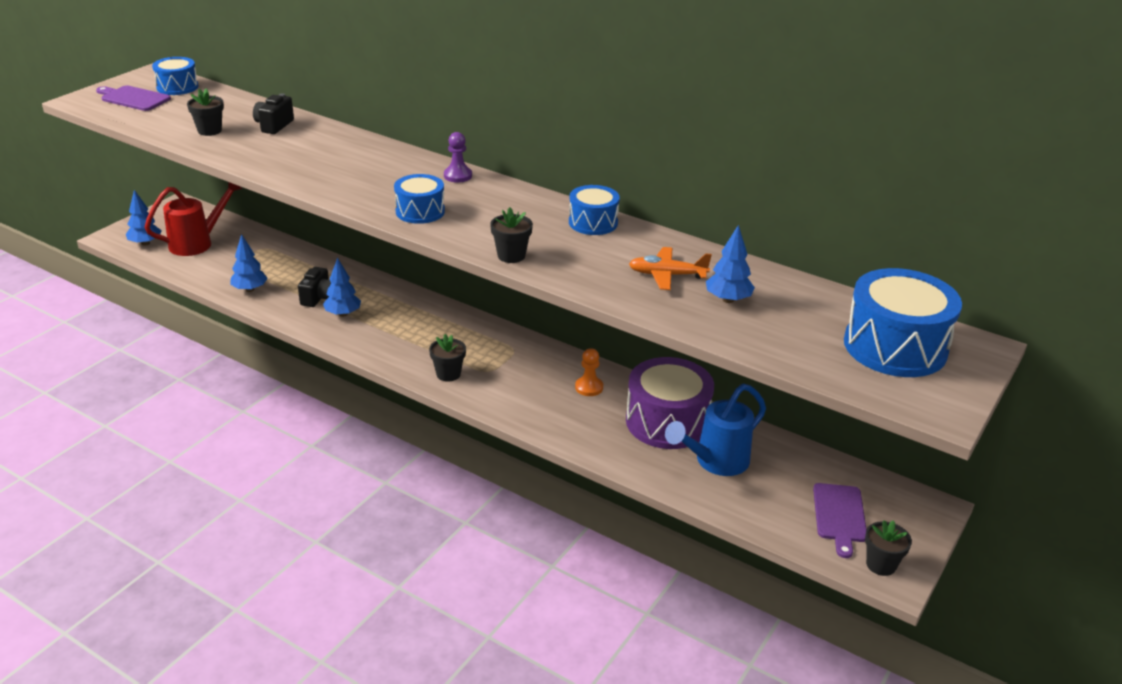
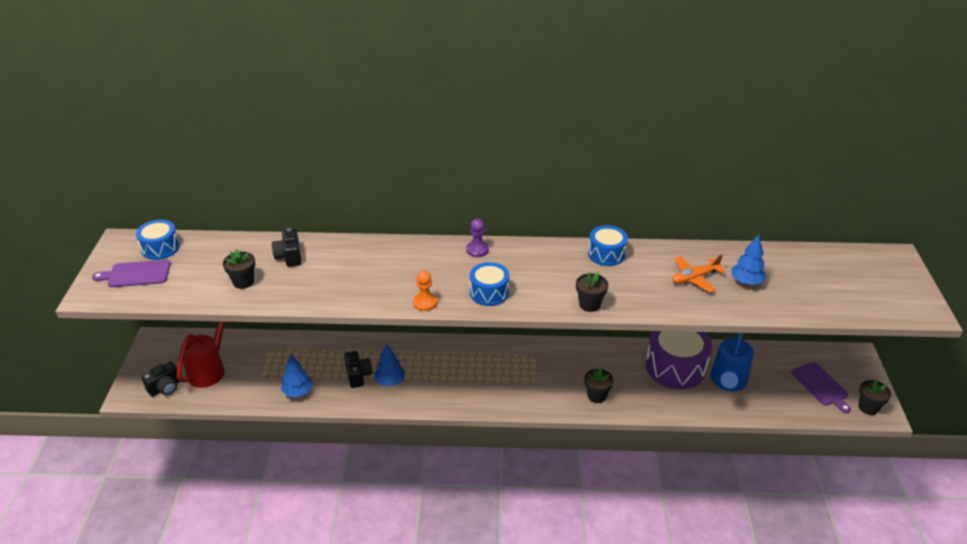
camera: 30 degrees left, 5 degrees up
(145, 243) = (165, 388): blue tree -> black camera
(448, 374) = (512, 396): black flower pot -> black flower pot (596, 396)
(589, 387) = (607, 363): orange pawn -> orange pawn (425, 303)
(895, 347) = (860, 276): blue drum -> none

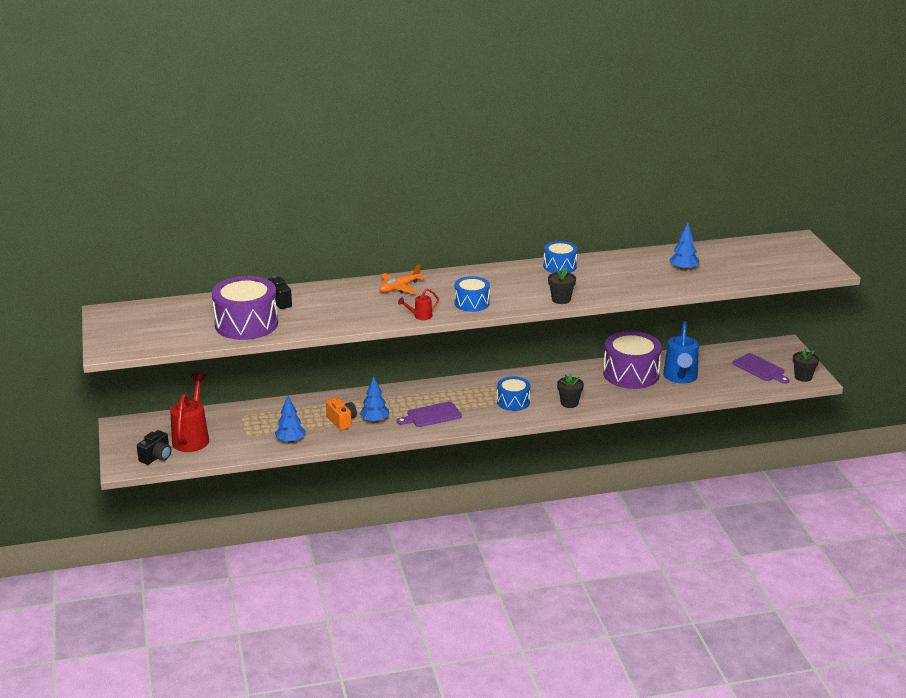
camera: 15 degrees left, 10 degrees down
(136, 274) = (140, 332): purple cutting board -> purple cutting board (431, 415)
(160, 248) = (148, 312): blue drum -> blue drum (513, 402)
(243, 282) = (246, 324): black flower pot -> purple drum
(358, 375) = (342, 421): black camera -> orange camera
(425, 303) = (420, 316): orange pawn -> red watering can
(477, 250) = (445, 277): purple pawn -> none
(694, 278) = (640, 272): orange plane -> orange plane (399, 288)

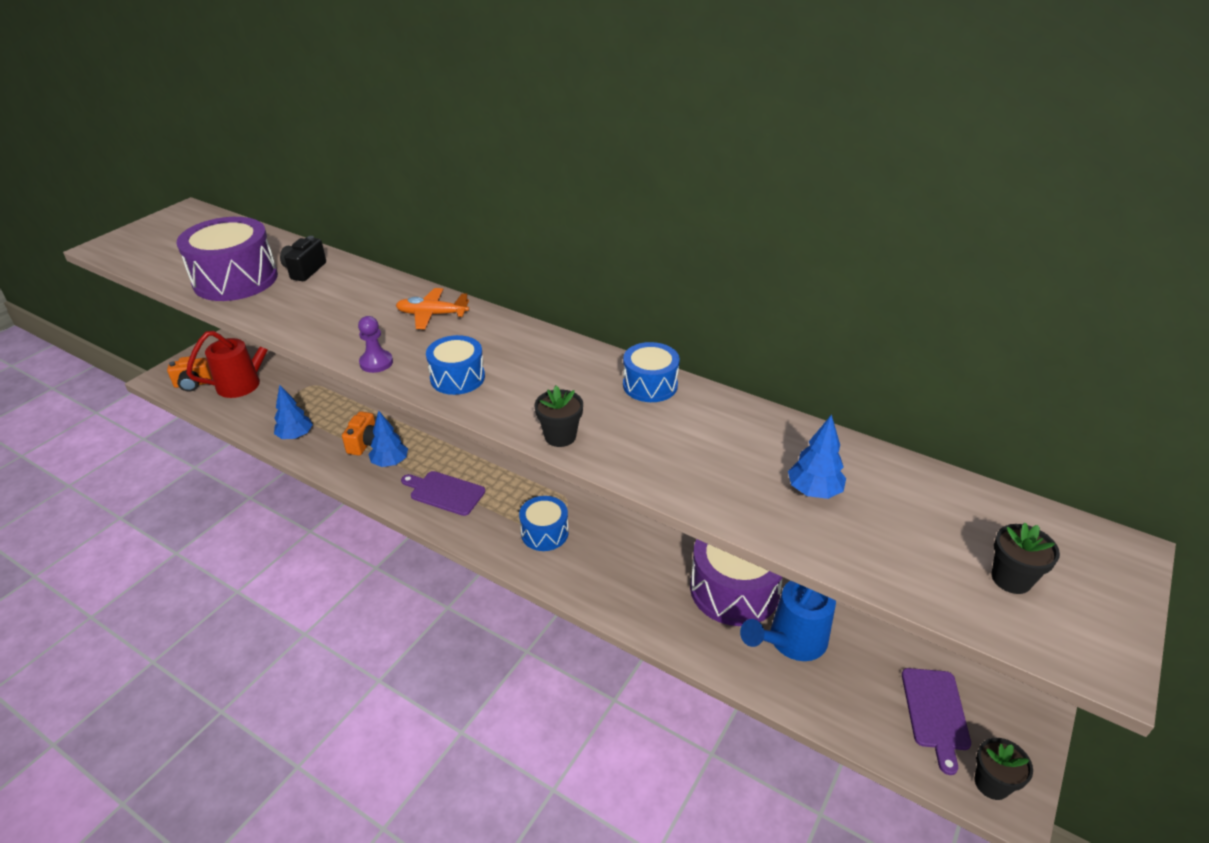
camera: 45 degrees right, 10 degrees up
(156, 457) = (193, 384): black camera -> orange camera
(420, 316) = (376, 363): red watering can -> purple pawn
(569, 403) = (599, 579): black flower pot -> black flower pot (1011, 579)

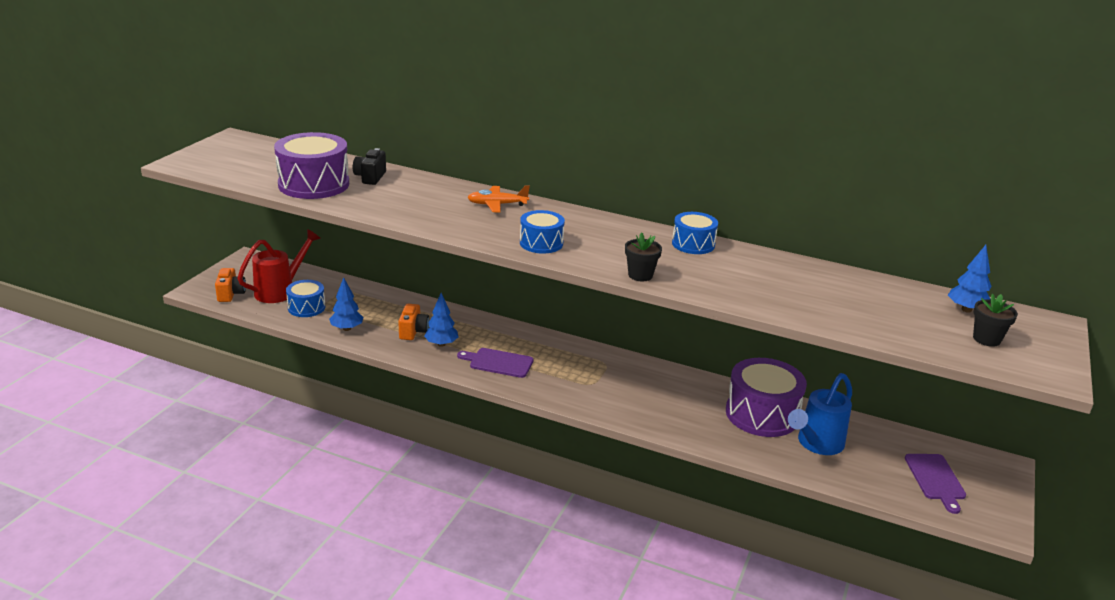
camera: 10 degrees left, 10 degrees down
(193, 384) = (231, 294): orange camera -> orange camera turned 75 degrees counterclockwise
(376, 363) = (470, 235): purple pawn -> none
(544, 533) = (595, 386): blue drum -> blue drum (306, 307)
(814, 491) = (838, 300): blue tree -> blue tree (966, 310)
(991, 783) = (986, 516): black flower pot -> none

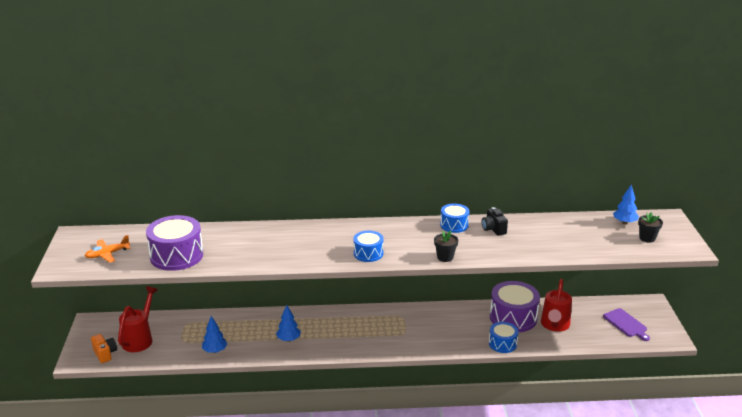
camera: 25 degrees left, 0 degrees up
(306, 307) = (171, 345): blue drum -> blue drum (502, 344)
(370, 177) = (209, 238): black camera -> black camera (493, 229)
(413, 331) = (262, 337): orange camera -> none
(497, 205) = (314, 233): orange plane -> orange plane (107, 254)
(498, 363) = (336, 339): purple cutting board -> none
(816, 444) = (554, 326): blue watering can -> red watering can

